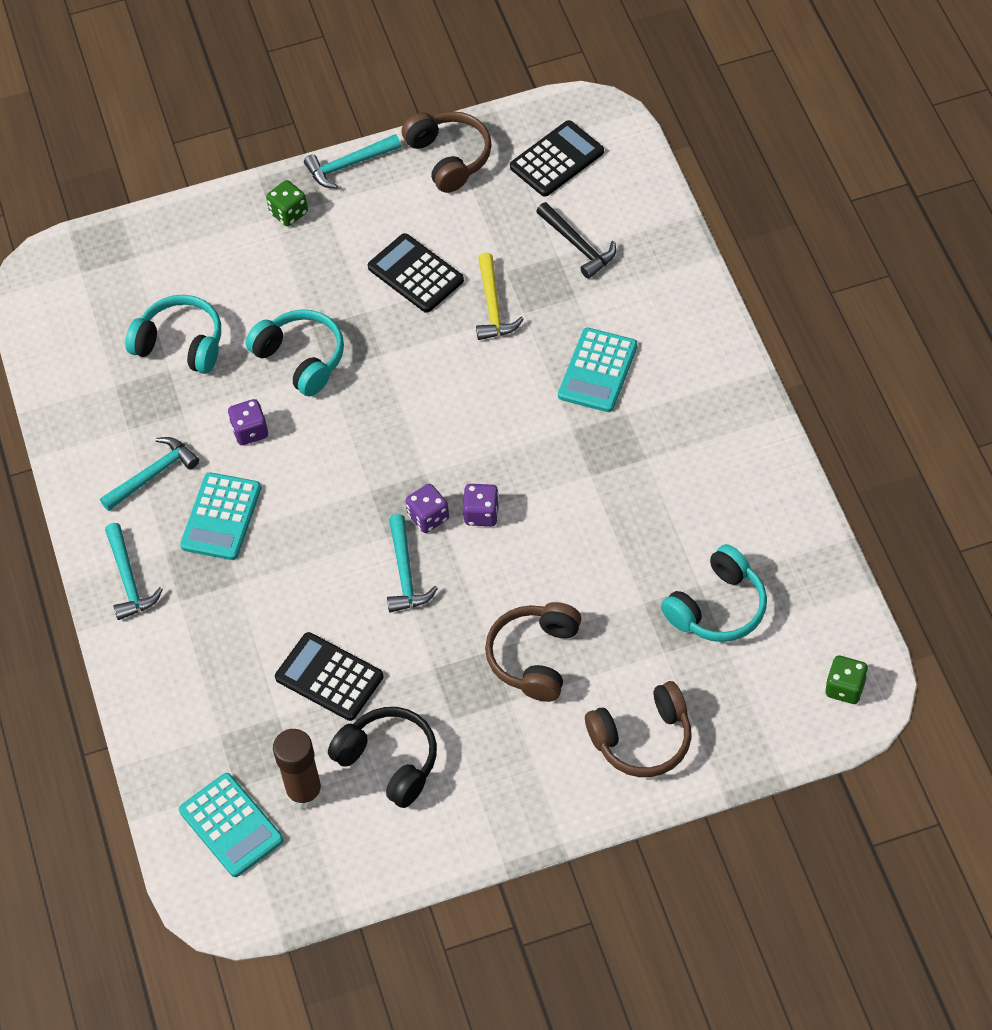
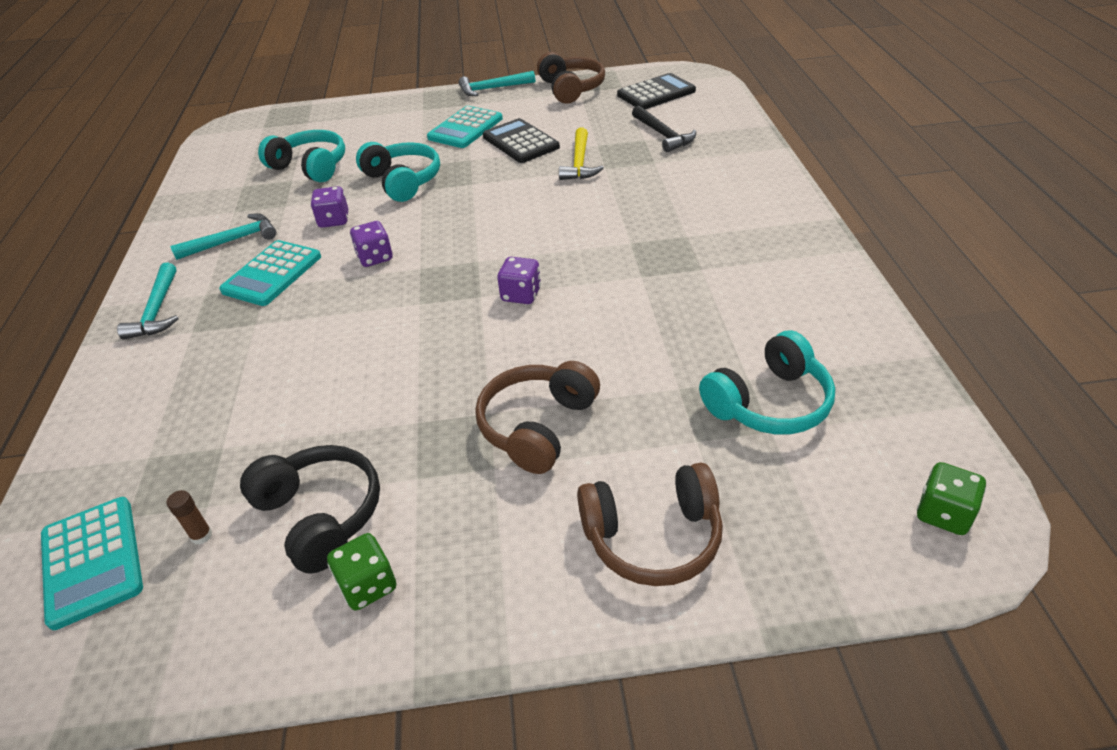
camera: 10 degrees right, 15 degrees down
(289, 213) = (435, 108): green dice -> green dice (368, 585)
(304, 792) = (201, 536): brown glue stick -> brown glue stick, size x0.43
(329, 677) = (298, 416): black calculator -> none
(405, 573) = (424, 333): turquoise hammer -> none
(428, 517) = (467, 292): purple dice -> purple dice (375, 258)
(597, 371) = (664, 206): turquoise calculator -> turquoise calculator (465, 128)

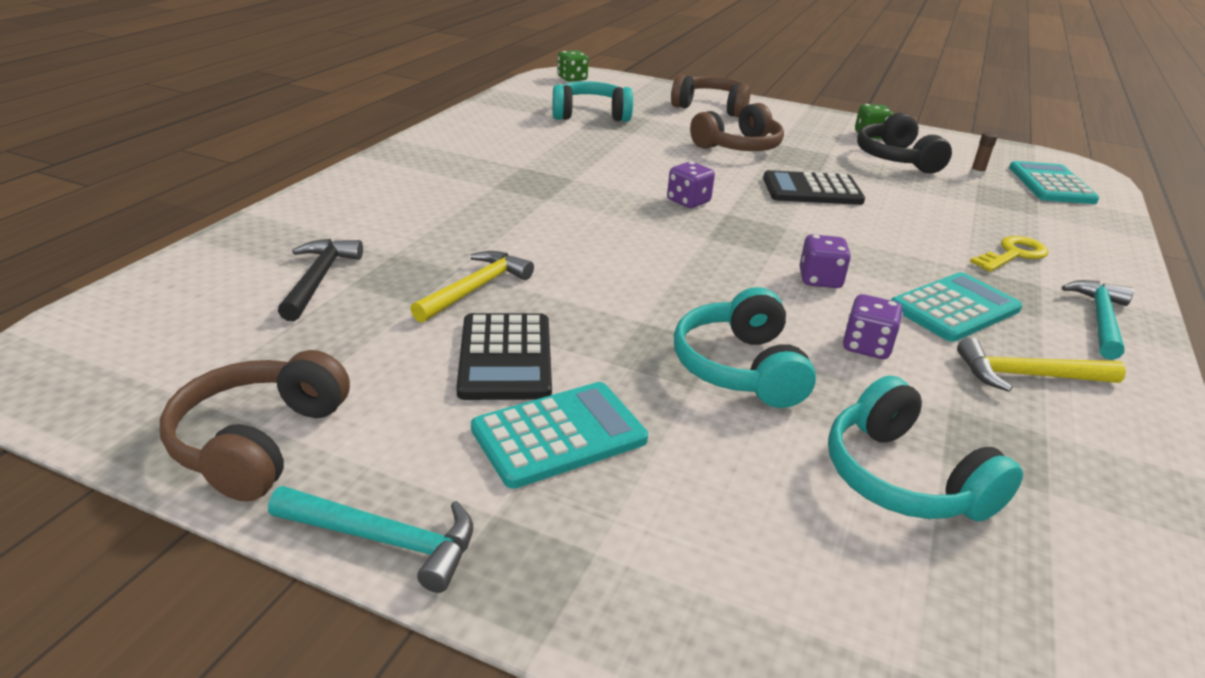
camera: 155 degrees left, 10 degrees down
(204, 362) = (1013, 254): none -> yellow key
(233, 240) = (1027, 376): turquoise hammer -> yellow hammer
(656, 93) = (175, 352): black calculator -> black calculator (812, 190)

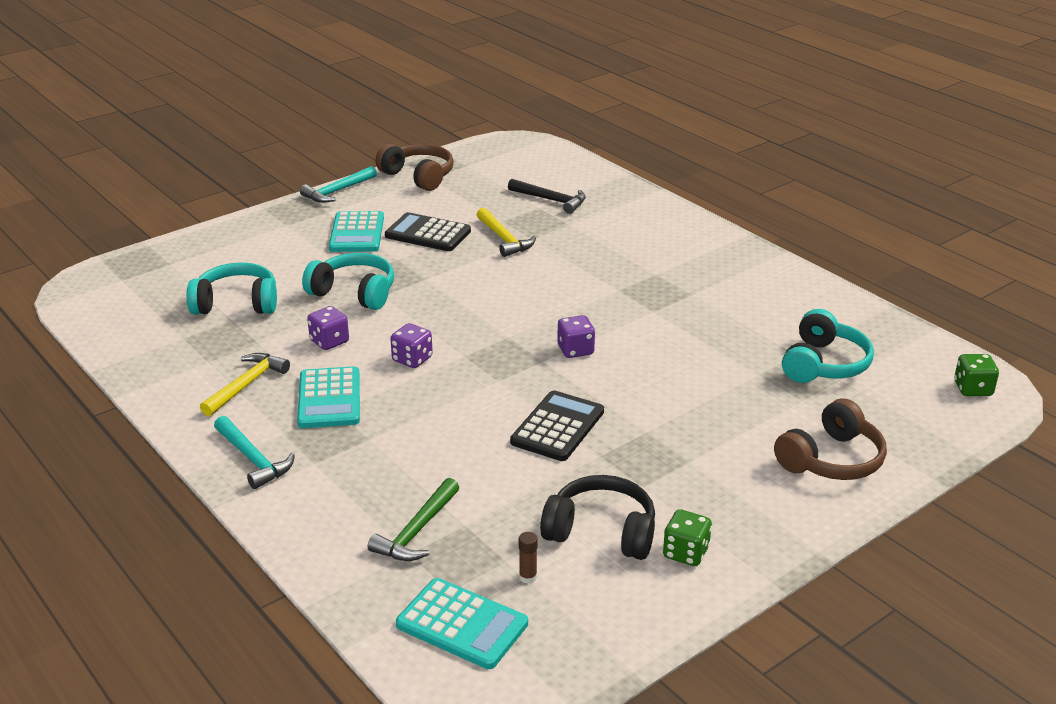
camera: 120 degrees right, 0 degrees up
(738, 147) = (690, 428): brown headphones -> none
(1013, 254) = (362, 479): yellow key -> none
(1015, 217) = (417, 531): none -> green hammer

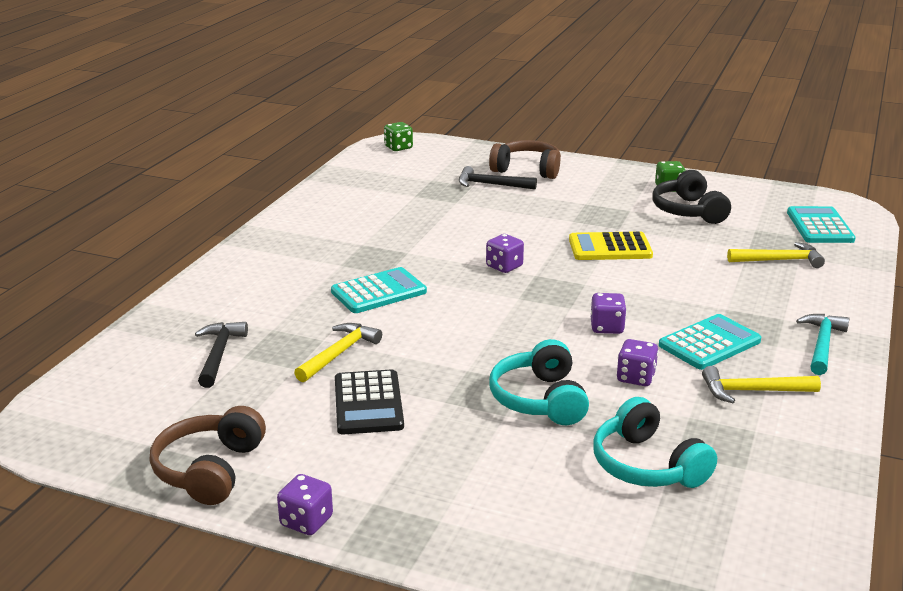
camera: 120 degrees left, 5 degrees down
(337, 191) = (306, 521): turquoise hammer -> purple dice
(357, 233) = (411, 453): turquoise calculator -> turquoise calculator (378, 292)
(417, 531) = (779, 260): green hammer -> yellow hammer
(528, 577) = (757, 220): brown glue stick -> none
(557, 427) = (610, 248): black calculator -> yellow calculator
(796, 414) = (491, 185): none -> black hammer
(823, 364) = (418, 186): turquoise headphones -> none

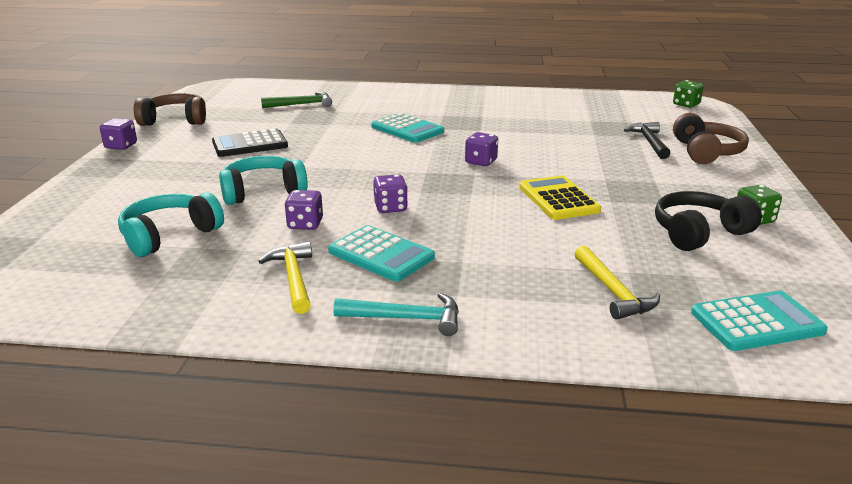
camera: 75 degrees right, 0 degrees up
(219, 354) = (302, 104): black hammer -> green hammer
(339, 353) = (312, 130): yellow hammer -> none

